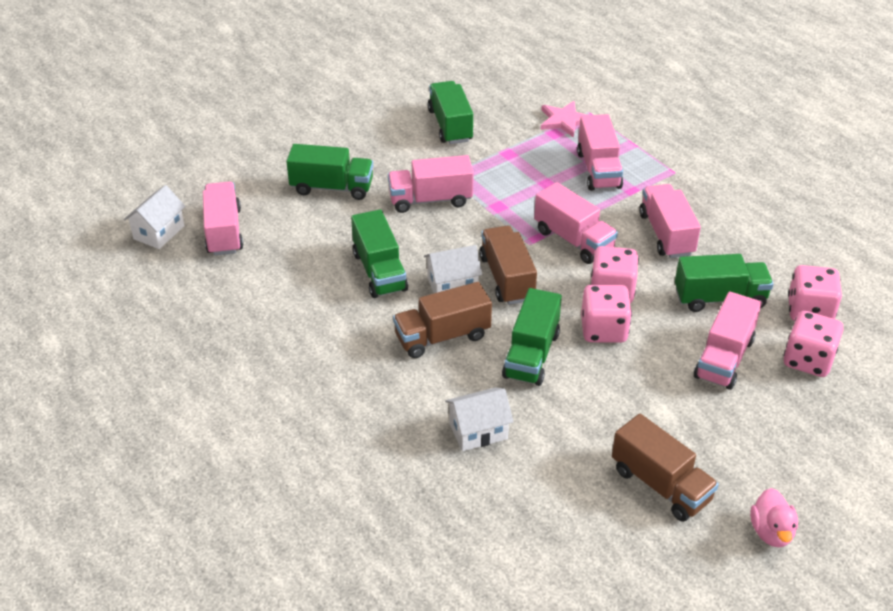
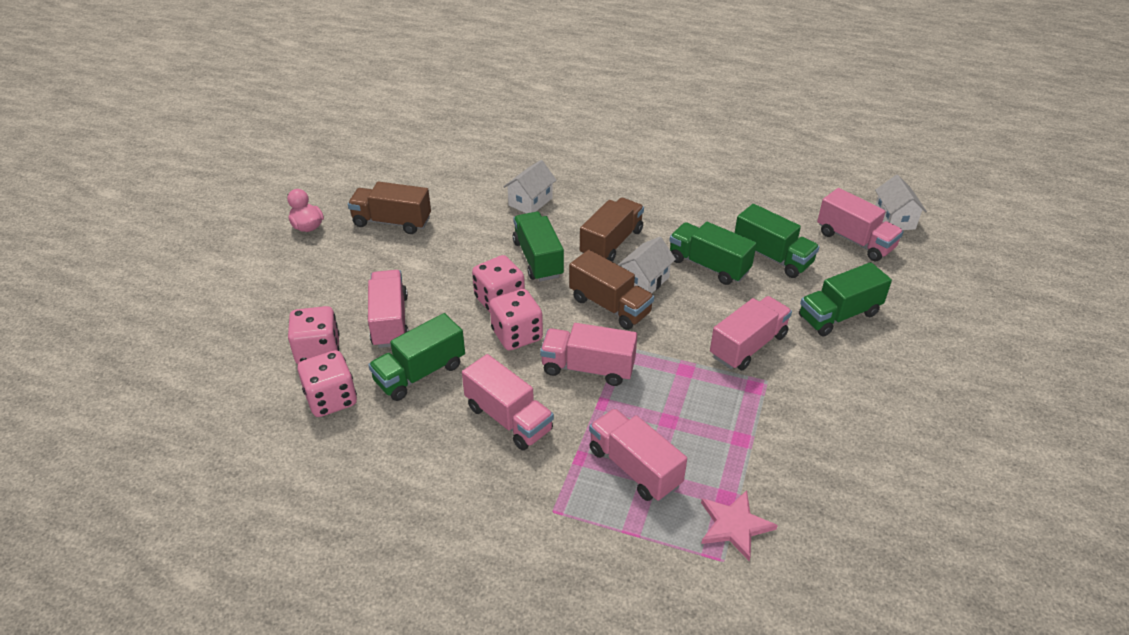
camera: 145 degrees right, 0 degrees up
(450, 125) = (837, 445): green truck -> green truck (772, 257)

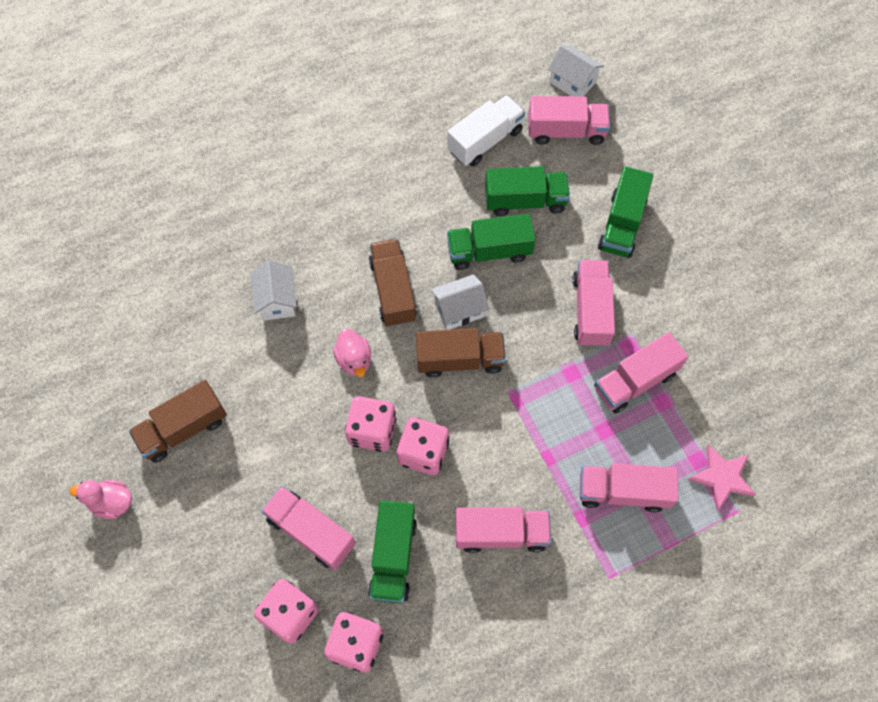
camera: 45 degrees left, 25 degrees up
(538, 259) = (354, 359): green truck -> pink duck
(588, 368) = (506, 435): pink truck -> pink truck (635, 381)
(645, 281) = (459, 310): white house -> white house turned 75 degrees clockwise
(781, 211) = (485, 141): none -> white truck

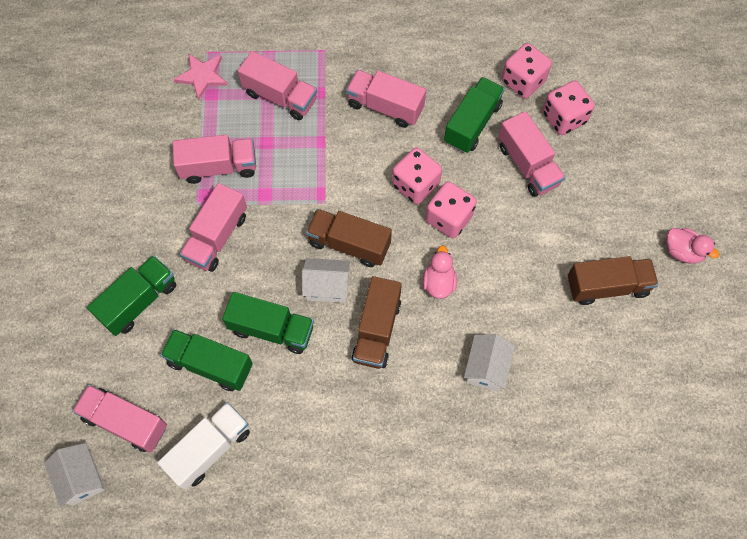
camera: 155 degrees left, 0 degrees up
(485, 141) = (210, 449): white truck -> white truck turned 150 degrees clockwise

